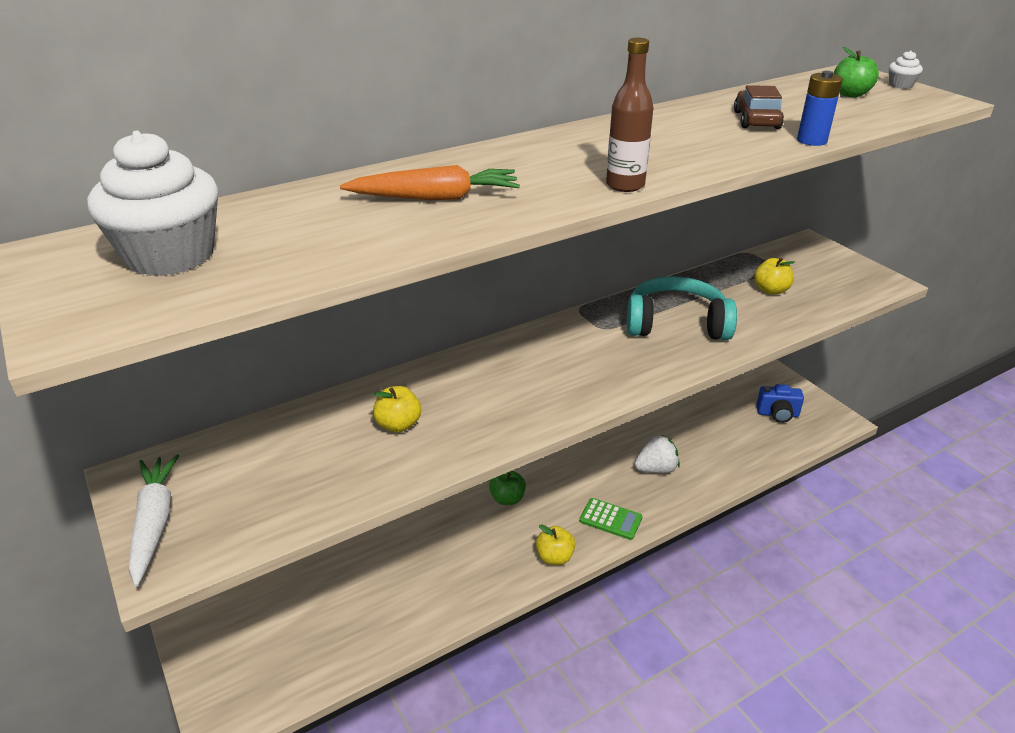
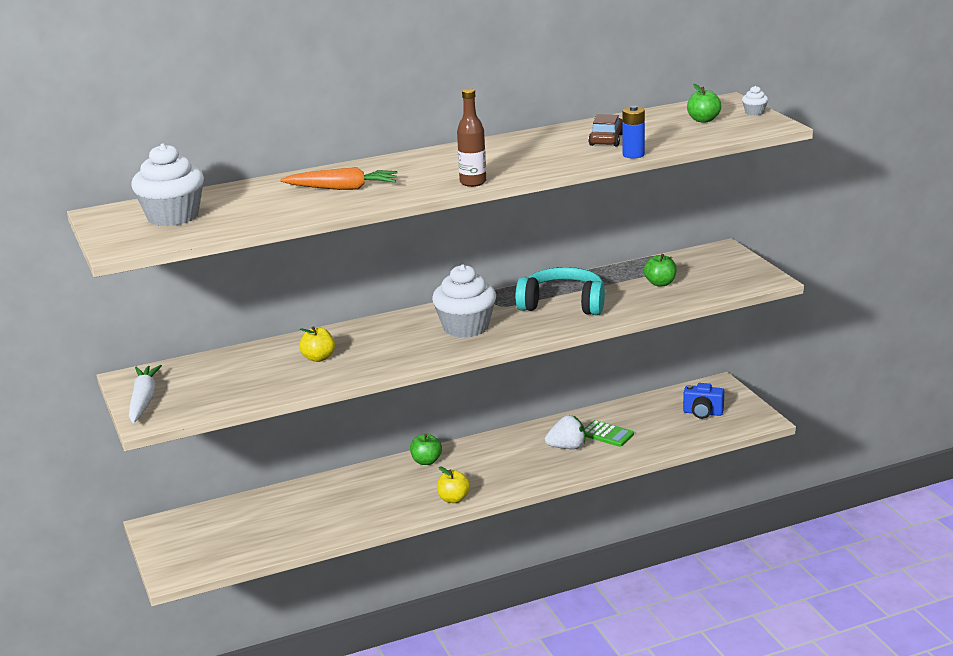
camera: 10 degrees right, 10 degrees down
(574, 364) = (465, 327): none -> white cupcake
(610, 519) = (511, 478): green calculator -> green calculator (607, 434)
(771, 290) = (660, 283): yellow apple -> green apple

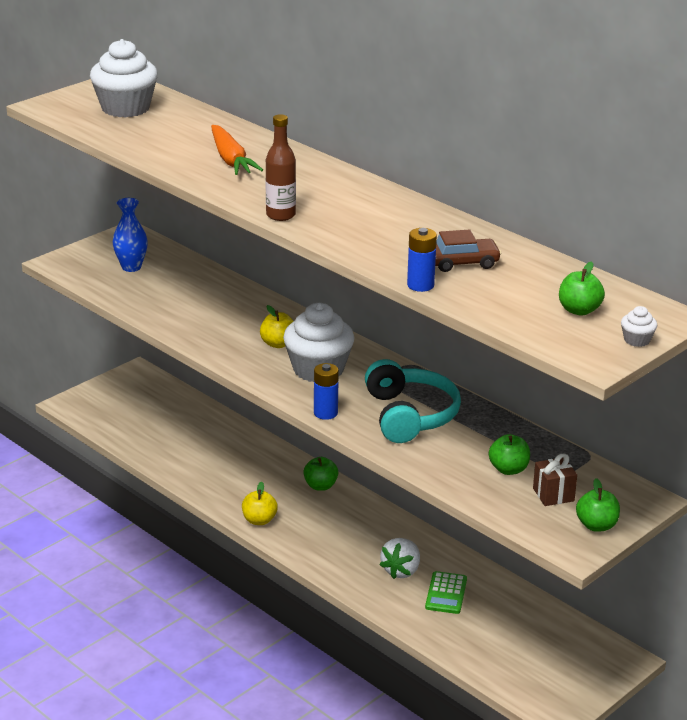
camera: 65 degrees right, 5 degrees up
(143, 400) = (93, 251): white carrot -> none
(199, 385) = (131, 267): none -> blue vase
(318, 358) = (210, 308): yellow apple -> yellow apple (278, 344)
(535, 334) = (325, 413): none -> blue battery
(567, 447) = (401, 571): white strawberry -> white strawberry turned 60 degrees clockwise
(701, 275) = (553, 495): none -> brown gift
(702, 413) = (542, 658): blue camera -> none
(745, 269) = (596, 525): none -> green apple

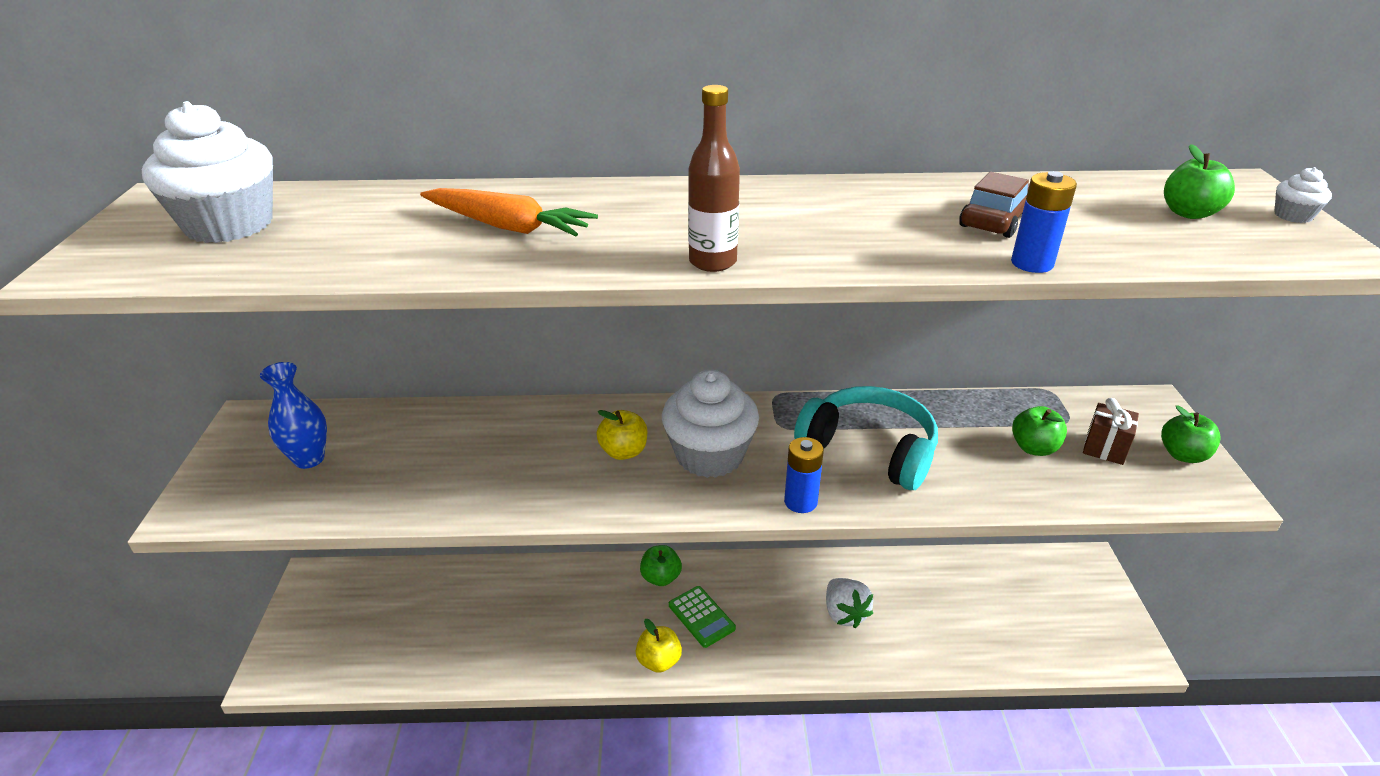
camera: 45 degrees left, 5 degrees up
(446, 593) = (906, 607): green calculator -> green calculator (701, 617)

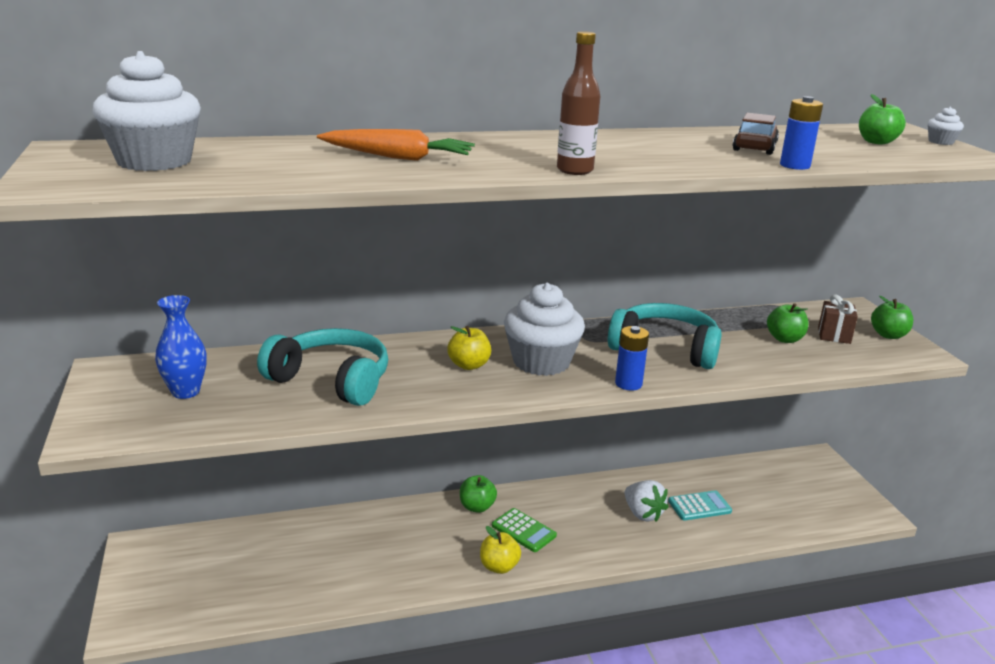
camera: 15 degrees left, 10 degrees down
(464, 459) = (331, 380): none -> turquoise headphones
(916, 613) = (699, 506): none -> turquoise calculator

